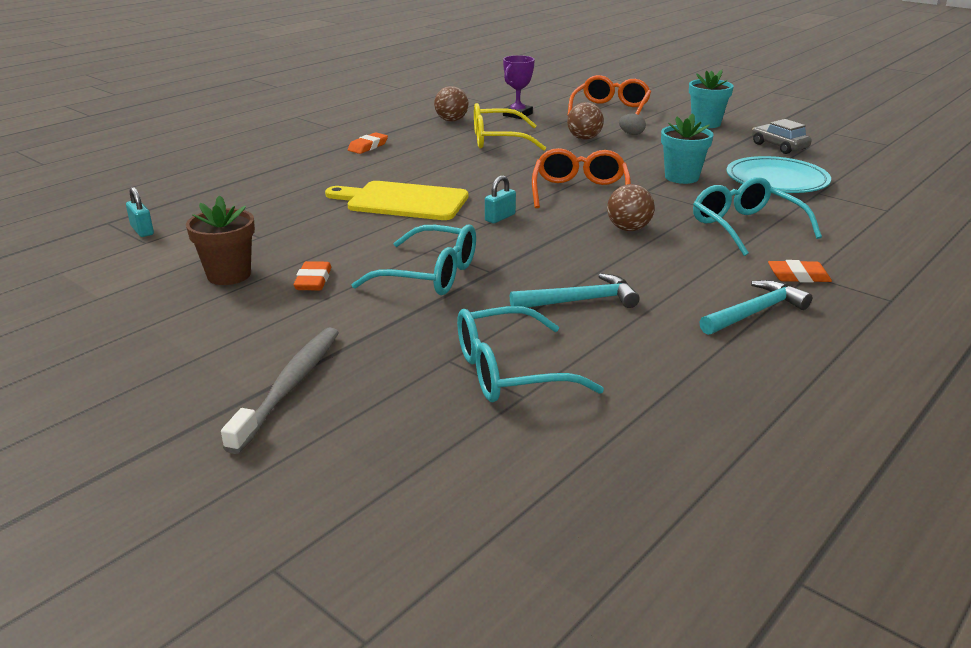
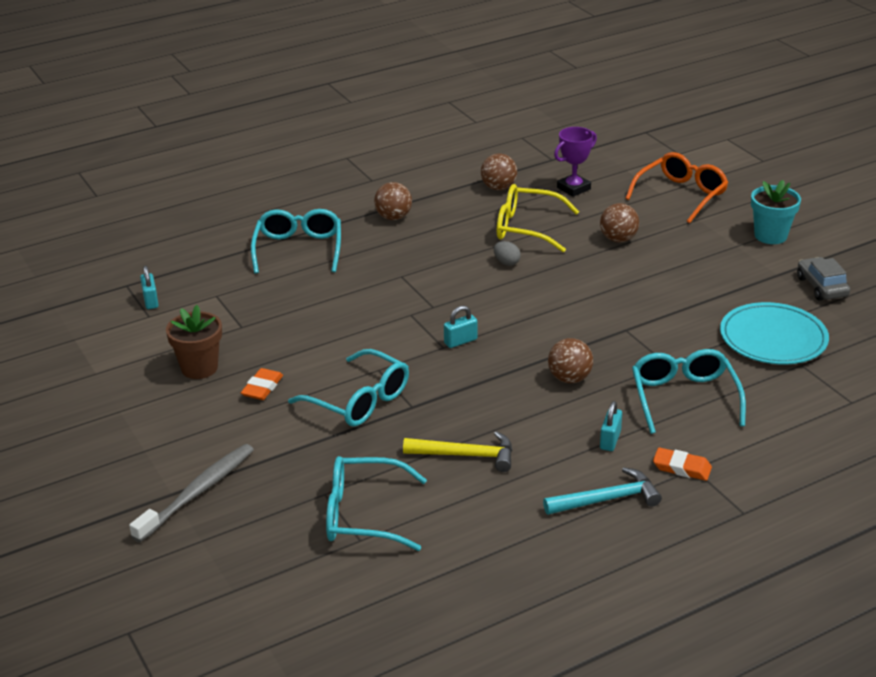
camera: 20 degrees right, 5 degrees up
(287, 176) = (298, 249): none -> turquoise glasses
(368, 146) = (393, 217): orange eraser -> brown ball
(403, 201) = (385, 303): yellow cutting board -> none
(580, 191) = (558, 319): orange glasses -> none
(580, 301) = (466, 455): turquoise hammer -> yellow hammer
(631, 134) = (674, 240): grey egg -> grey egg (506, 263)
(681, 177) = (676, 317): turquoise flower pot -> none
(711, 266) = (610, 440): none -> turquoise padlock

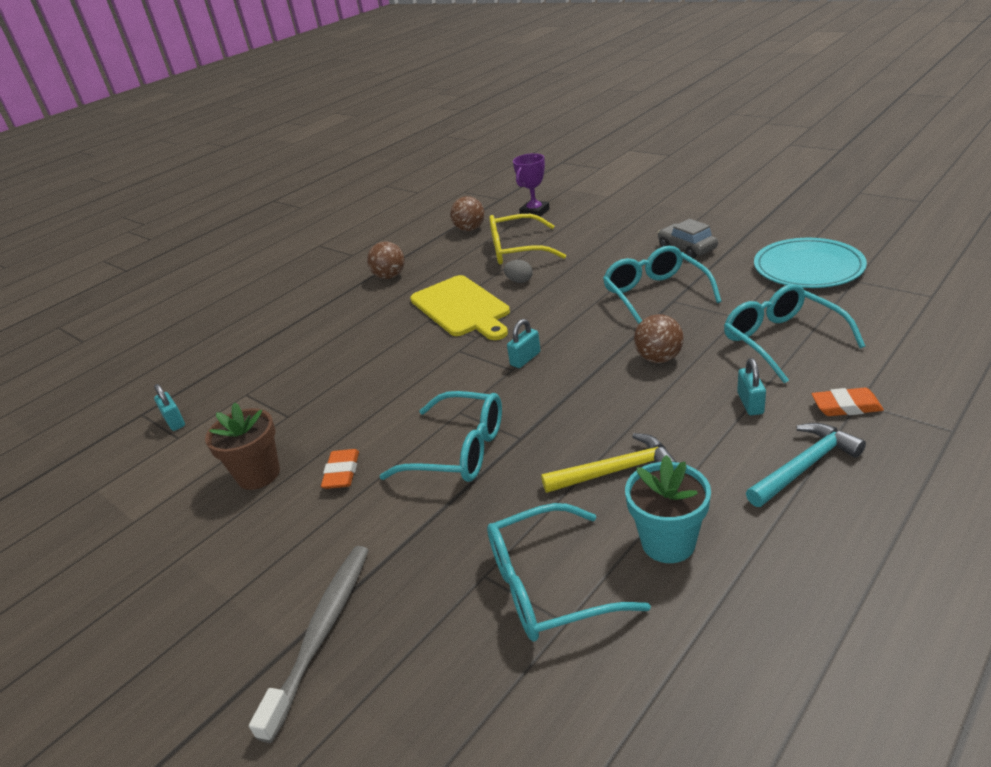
camera: 15 degrees left, 0 degrees up
(298, 249) = (312, 327): turquoise glasses -> turquoise glasses (655, 294)
(438, 273) = (461, 308): none -> yellow cutting board
(618, 239) = (603, 236): brown ball -> none
(681, 195) = (627, 192): orange glasses -> none
(770, 236) = (726, 198): turquoise flower pot -> turquoise flower pot (668, 542)
(821, 287) = (805, 219): grey car -> grey car (687, 248)

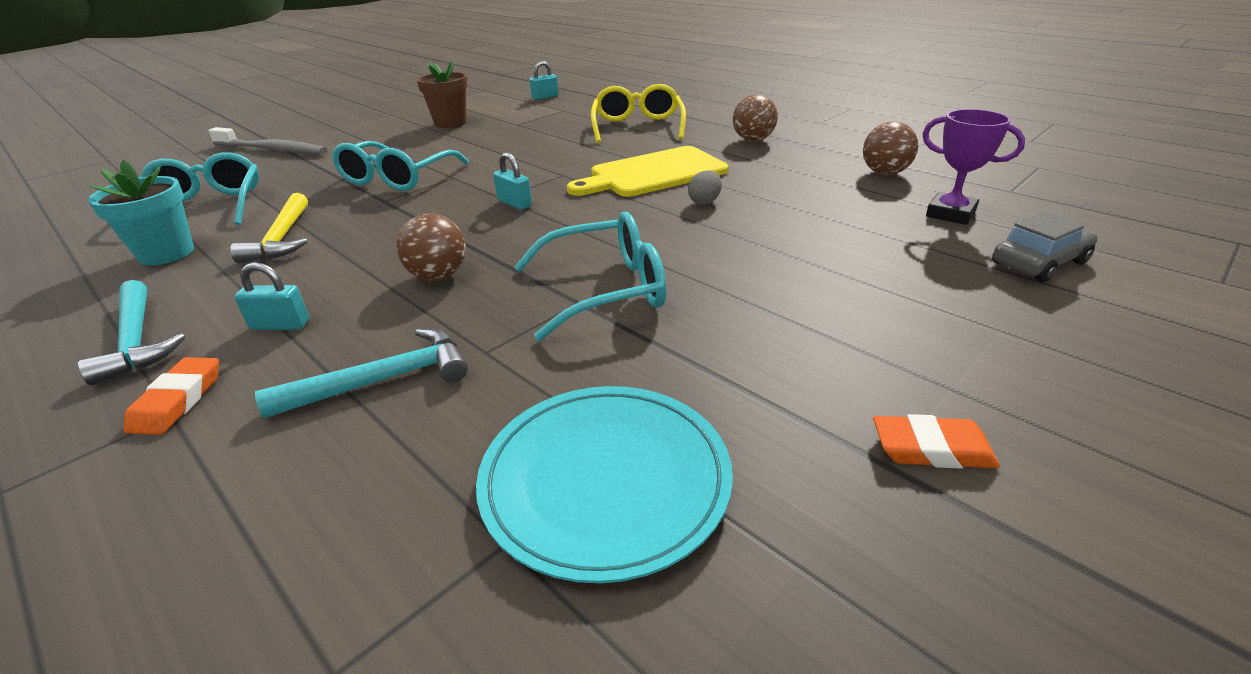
camera: 90 degrees right, 0 degrees up
(342, 472) = (421, 144): orange eraser -> orange eraser (931, 449)
(517, 250) = (803, 201): yellow glasses -> yellow glasses (637, 126)
(687, 248) = (763, 338): grey car -> grey car (1039, 263)
(781, 340) = (382, 380): turquoise glasses -> turquoise hammer

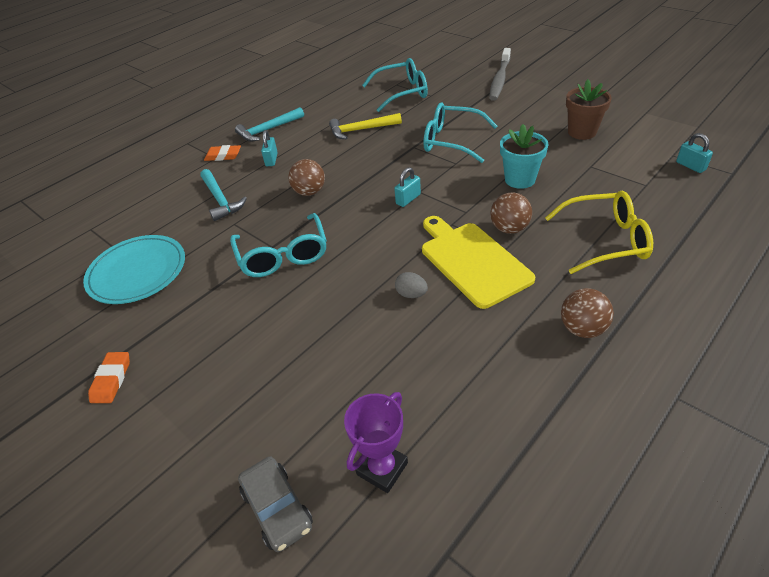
camera: 90 degrees right, 10 degrees up
(166, 253) = (346, 105): turquoise flower pot -> turquoise flower pot (520, 179)
(884, 173) = (491, 435): brown ball -> brown ball (509, 229)

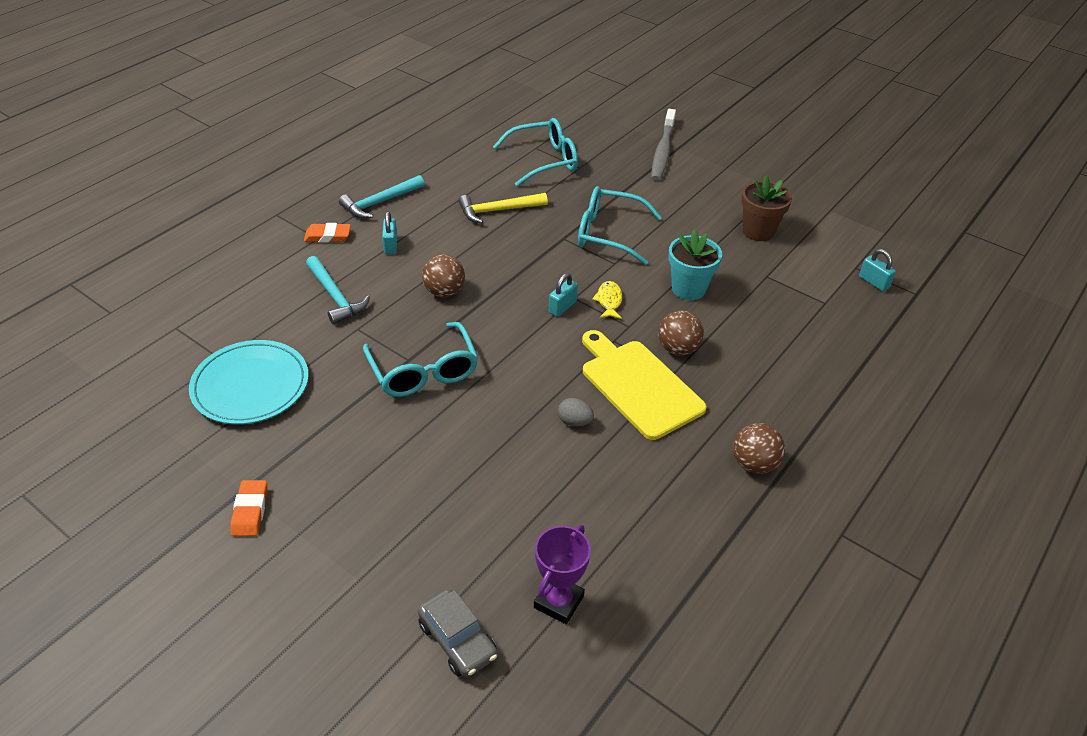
camera: 10 degrees left, 0 degrees up
(449, 192) = (609, 301): none -> yellow fish
(605, 240) = (780, 367): yellow glasses -> none

